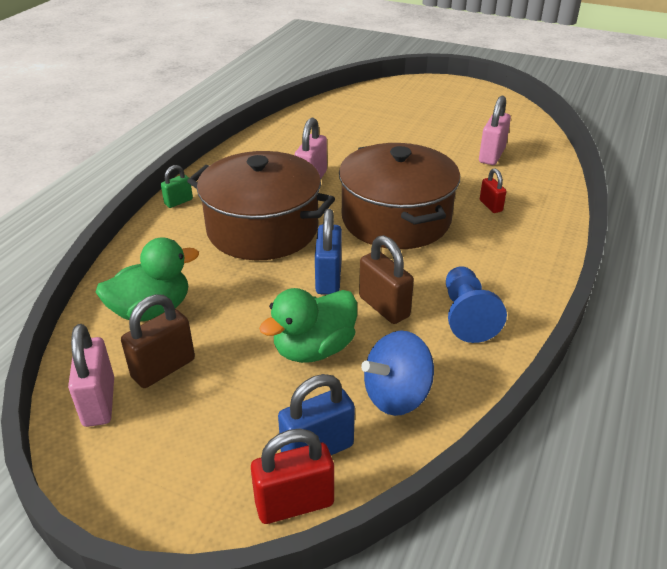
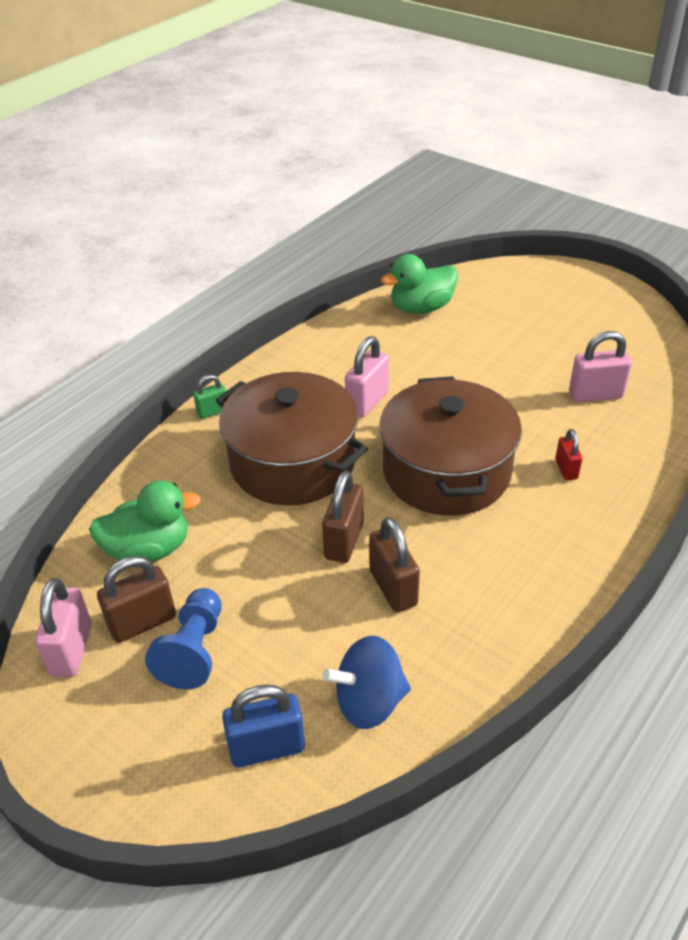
camera: 15 degrees right, 5 degrees up
(294, 504) = (226, 804): red padlock -> none
(314, 349) = (300, 627): green duck -> green duck (421, 308)
(328, 279) = (344, 540): blue padlock -> brown padlock
(466, 316) = (481, 616): blue pawn -> blue pawn (194, 650)
(491, 155) = (595, 395): pink padlock -> pink padlock turned 45 degrees clockwise

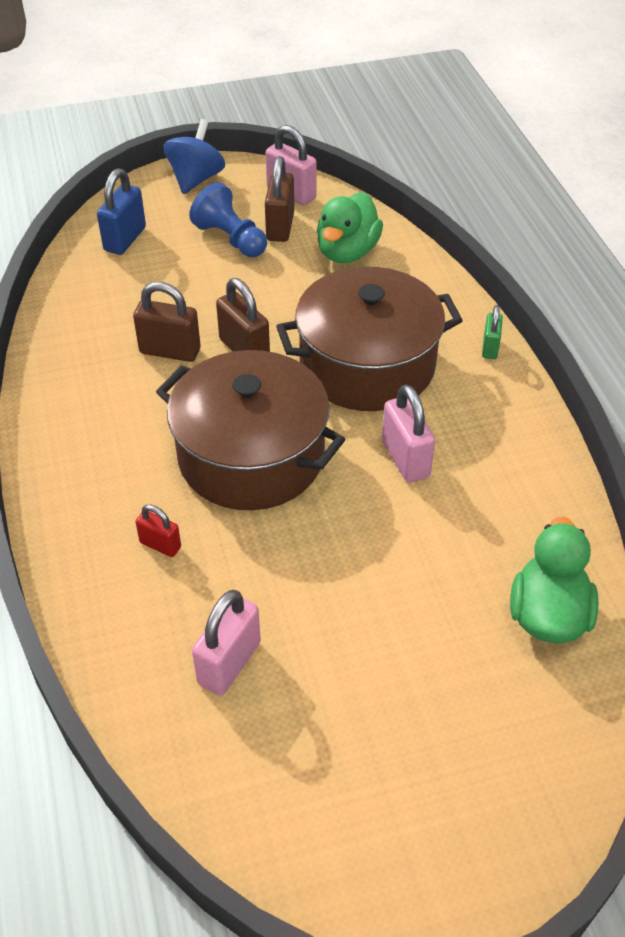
camera: 125 degrees right, 5 degrees up
(369, 702) = (100, 292): blue spinning top -> blue spinning top (196, 179)

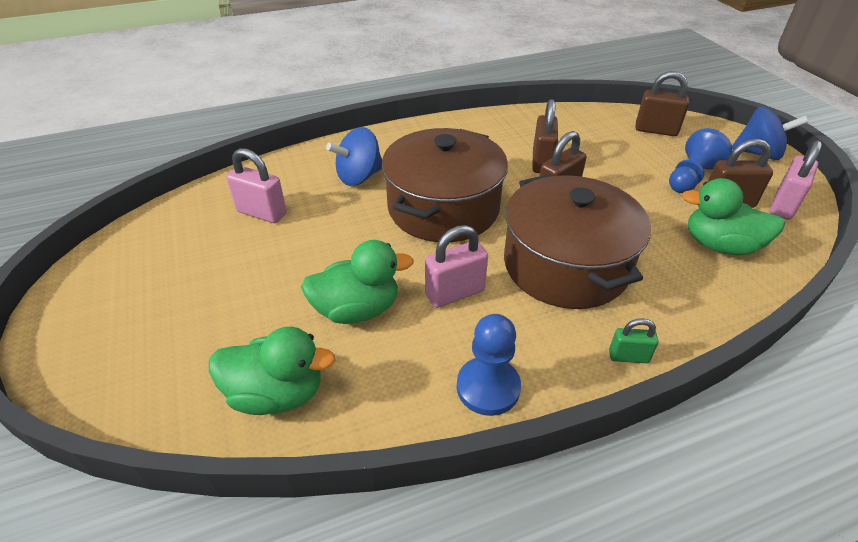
camera: 85 degrees right, 5 degrees down
(125, 239) = (656, 130): blue padlock -> brown padlock
(160, 545) = (359, 177): red padlock -> blue spinning top
(428, 546) = (357, 309): none -> green duck
(529, 446) = (488, 387): none -> blue pawn

